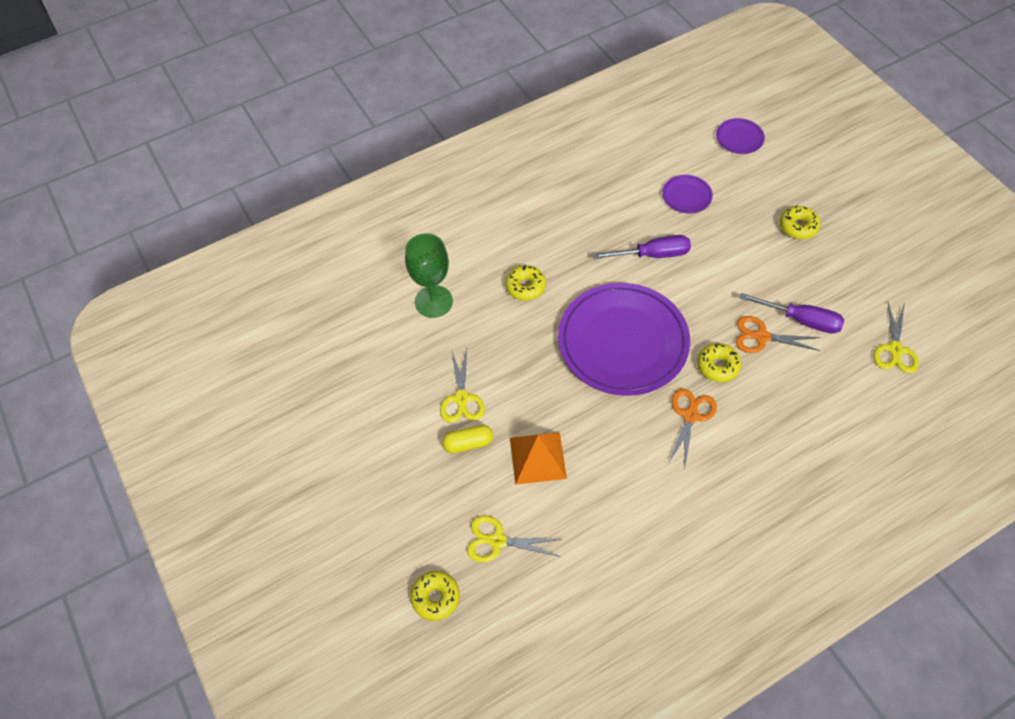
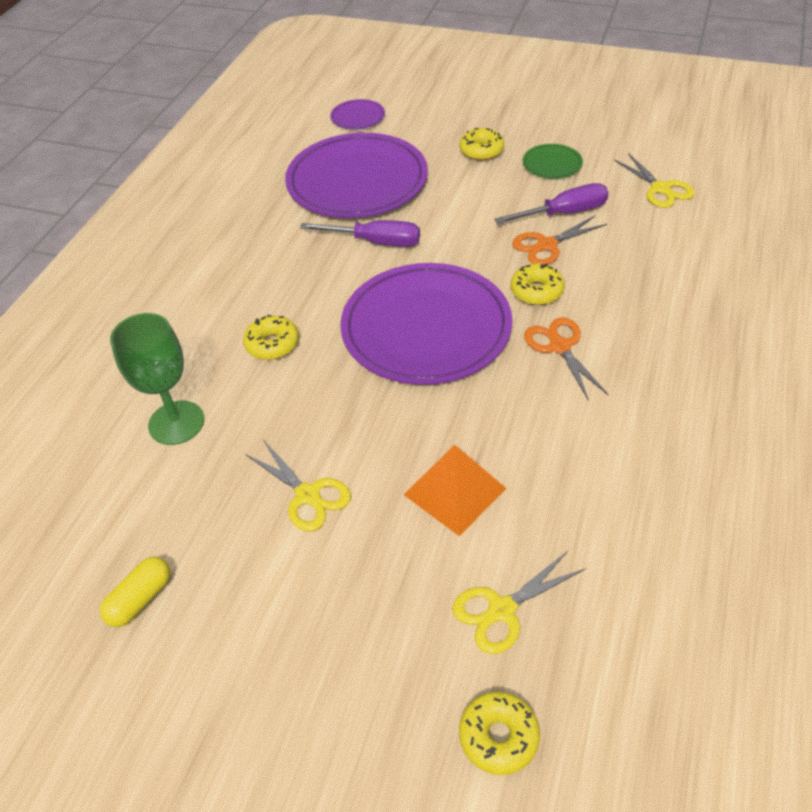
camera: 40 degrees left, 10 degrees down
(468, 443) = (362, 535): yellow capsule -> yellow capsule (140, 599)
(653, 254) = (376, 242): purple screwdriver -> purple screwdriver turned 60 degrees clockwise
(686, 196) = (357, 181): purple plate -> purple plate, size x2.37
(837, 273) = (552, 164): none -> green plate

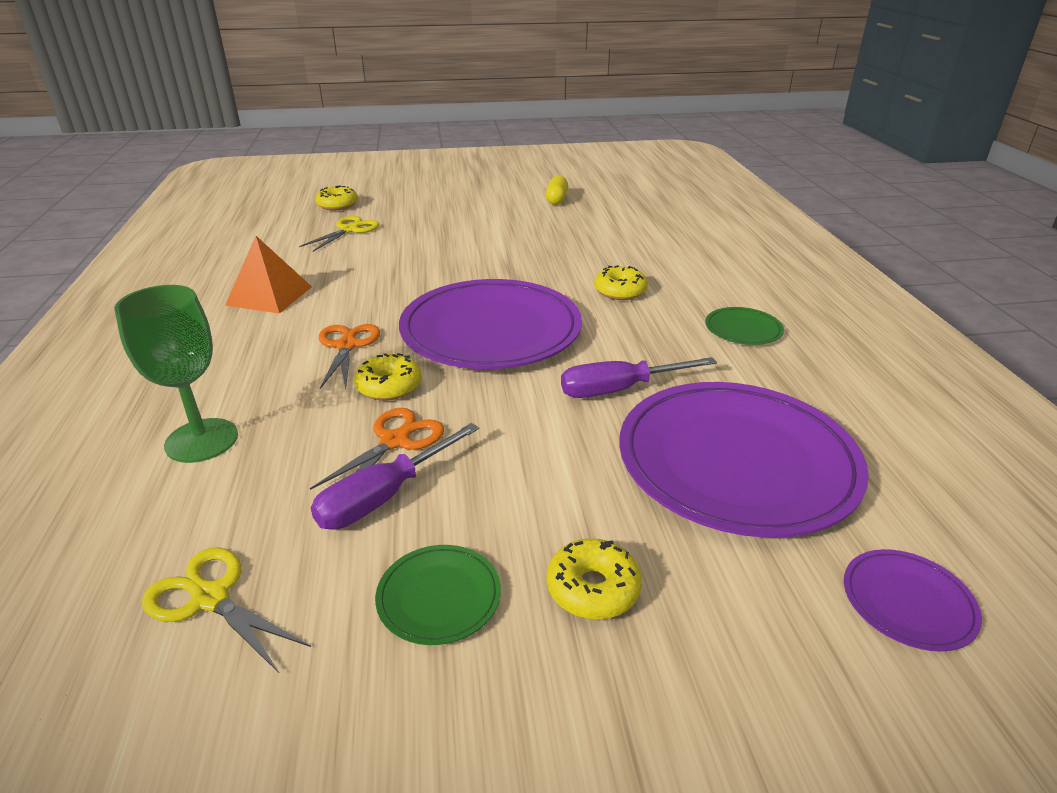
camera: 150 degrees right, 15 degrees down
(176, 423) = (631, 245): green goblet -> green goblet (201, 440)
(229, 267) = (743, 329): none -> green plate
(308, 495) = (502, 239): yellow scissors -> none
(455, 491) = (402, 258): orange pyramid -> orange pyramid (269, 296)
(559, 347) = (347, 346): orange scissors -> orange scissors turned 135 degrees counterclockwise

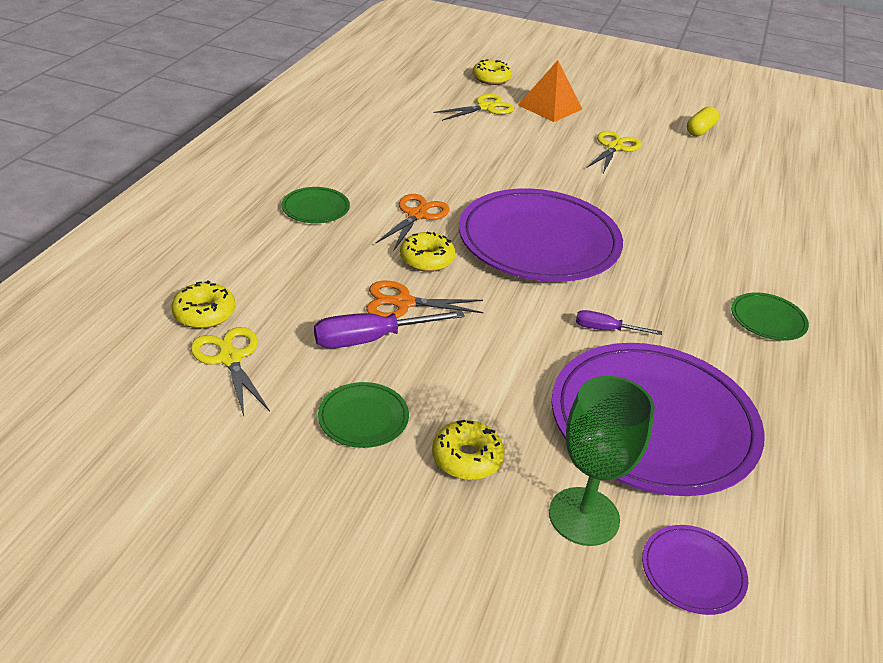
camera: 25 degrees right, 5 degrees up
(201, 440) = (277, 252): green goblet -> green goblet (584, 516)
(222, 376) = (315, 208): none -> green plate
(269, 296) = (385, 151): orange pyramid -> orange pyramid (550, 107)
(394, 441) = (403, 303): orange scissors -> orange scissors turned 150 degrees counterclockwise
(496, 231) = (614, 147): none -> yellow scissors
(619, 390) = (605, 330): purple screwdriver -> purple screwdriver, size x0.58
(620, 291) = (682, 244): yellow donut -> yellow donut (204, 313)

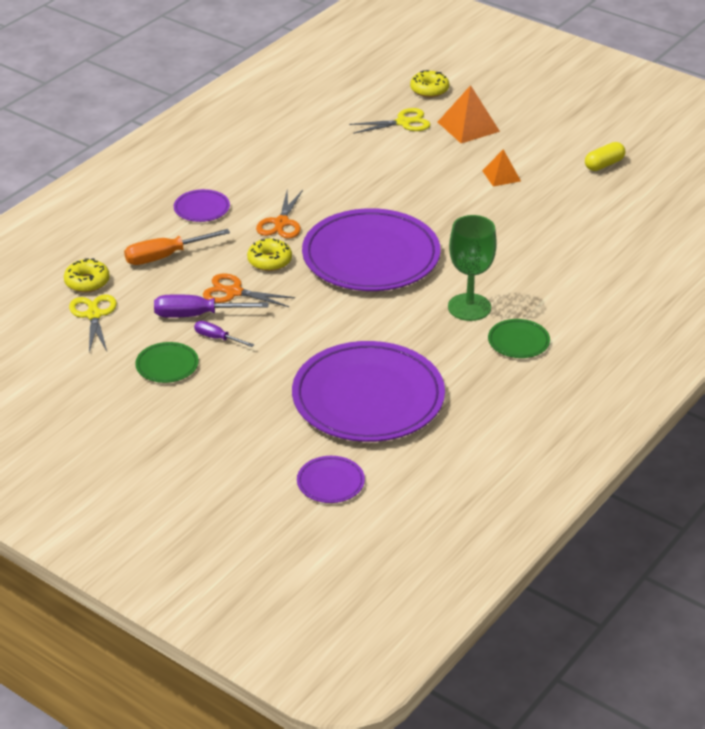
camera: 20 degrees right, 0 degrees up
(295, 269) = (165, 256): none -> orange screwdriver
(315, 208) = (202, 208): green plate -> purple plate
(417, 215) = (281, 223): orange scissors -> orange scissors turned 150 degrees clockwise
(467, 458) = (223, 399): yellow donut -> none
(584, 516) = (280, 443): green goblet -> green goblet (469, 307)
(605, 330) = (378, 331): purple screwdriver -> purple screwdriver (217, 338)
(614, 147) = (501, 175): yellow scissors -> orange pyramid

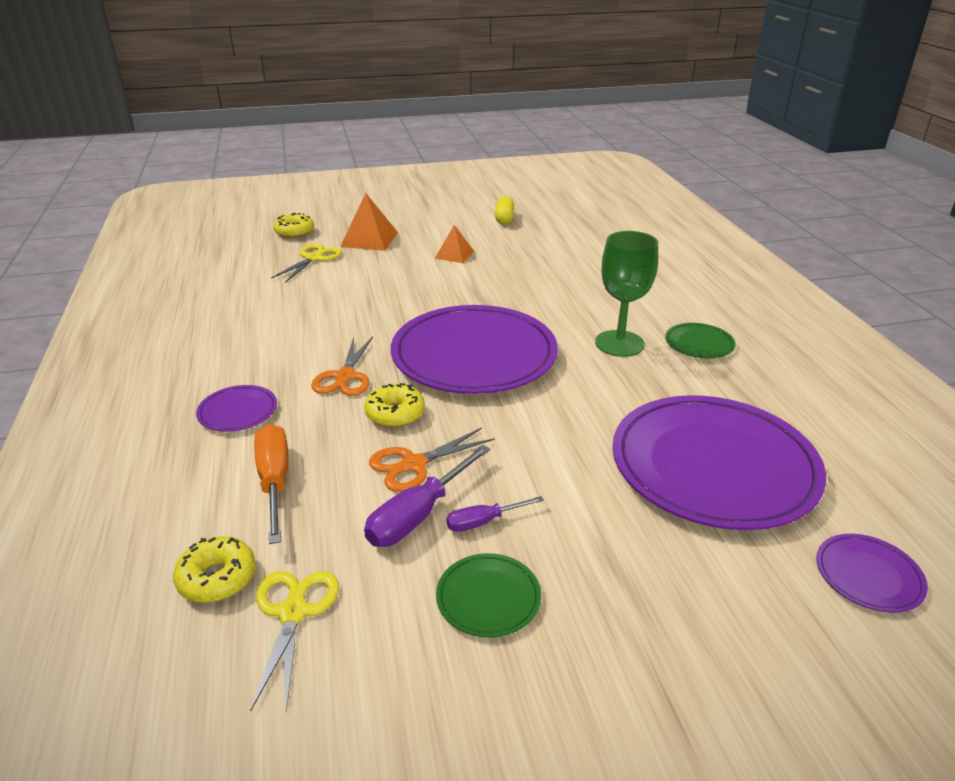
camera: 50 degrees left, 5 degrees down
(93, 315) = (293, 612): yellow scissors -> yellow scissors turned 60 degrees clockwise
(165, 256) = (274, 481): orange screwdriver -> orange screwdriver turned 150 degrees clockwise
(281, 223) = (345, 376): orange scissors -> orange scissors turned 45 degrees clockwise

